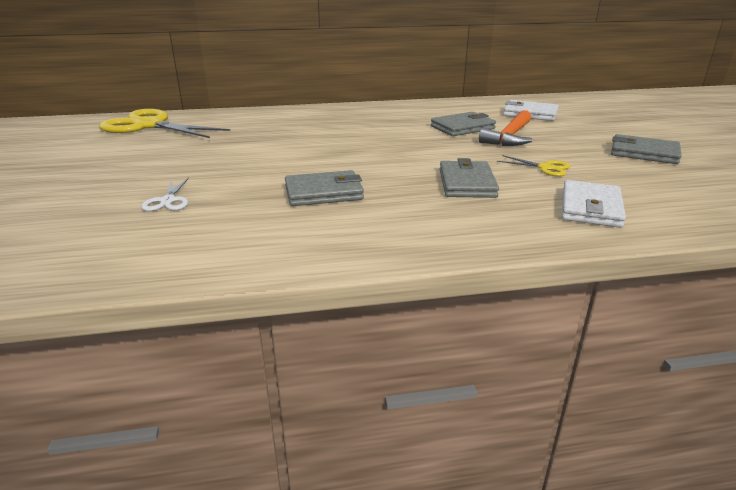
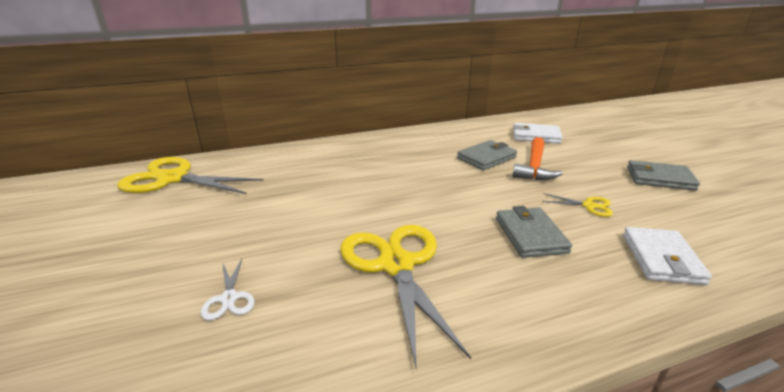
camera: 10 degrees left, 0 degrees up
(323, 193) = (396, 265): grey wallet -> yellow scissors

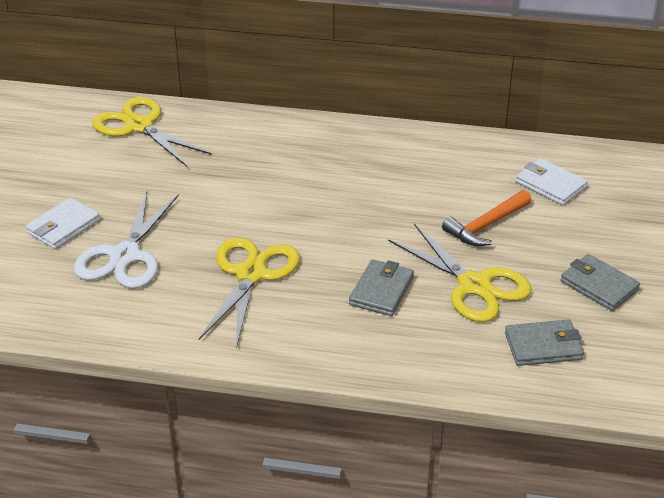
camera: 30 degrees right, 10 degrees up
(229, 298) = (125, 256): white scissors -> white scissors, size x2.27
(486, 158) = (450, 197): grey wallet -> grey wallet (543, 346)
(589, 206) = (474, 285): yellow scissors -> yellow scissors, size x2.27
(661, 259) = (460, 349): white wallet -> white wallet (63, 226)

